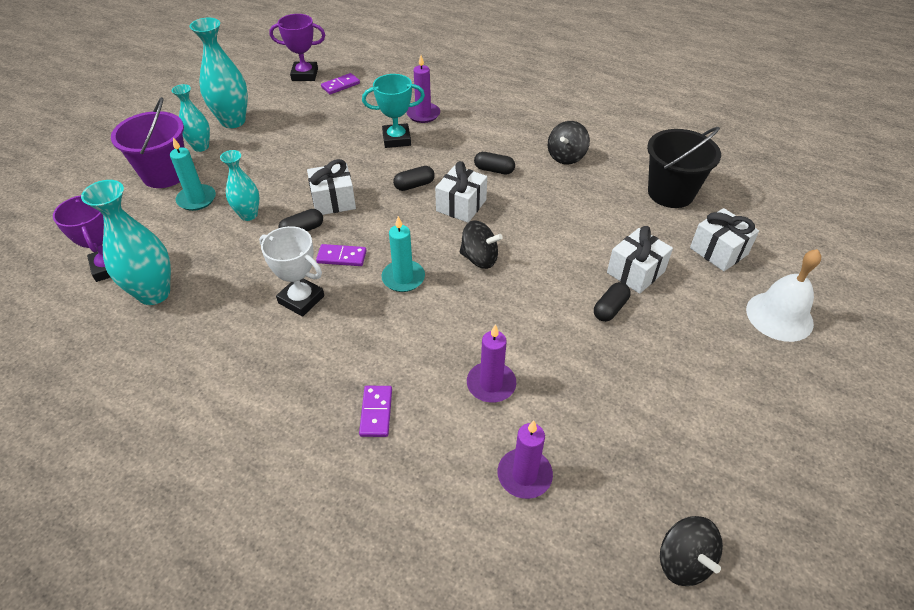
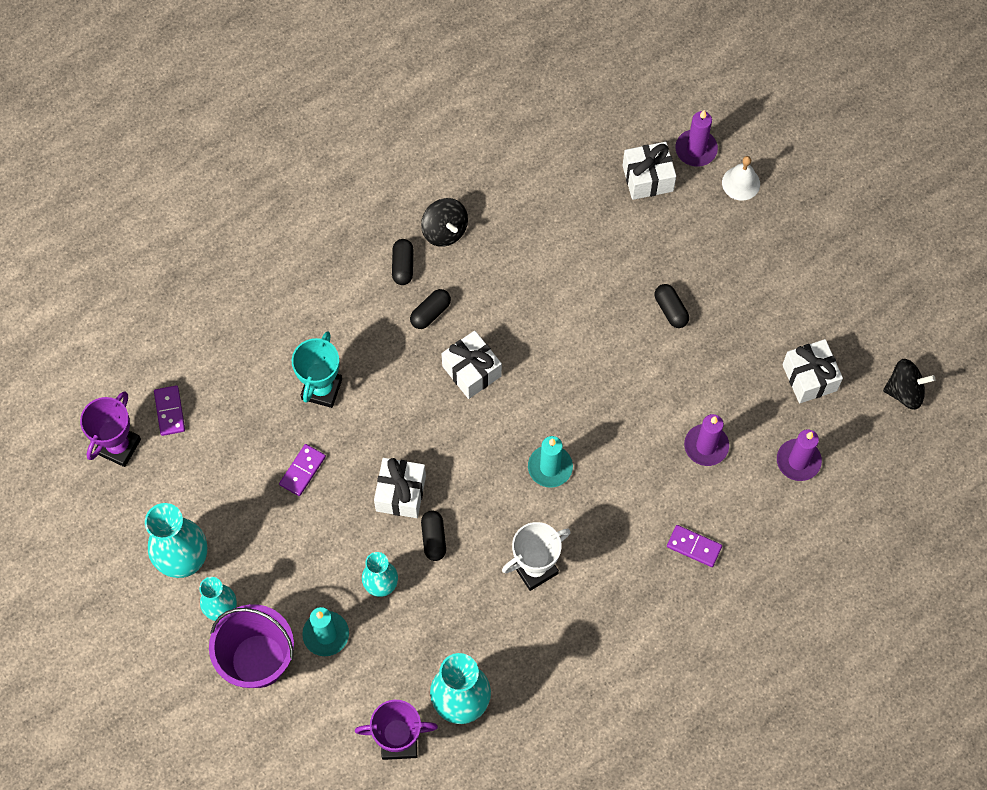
camera: 65 degrees left, 20 degrees up
(341, 257) = (493, 513): purple domino -> purple domino (302, 471)
(414, 185) = (415, 403): black capsule -> black capsule (403, 266)
(423, 114) = (287, 341): purple candle -> purple candle (696, 149)
(479, 258) = (557, 388): black spinning top -> none
(635, 272) = (639, 263): white gift -> white gift (809, 377)
(670, 193) = (551, 167): black bucket -> none
(779, 316) = (741, 183): white bell -> white bell, size x0.64

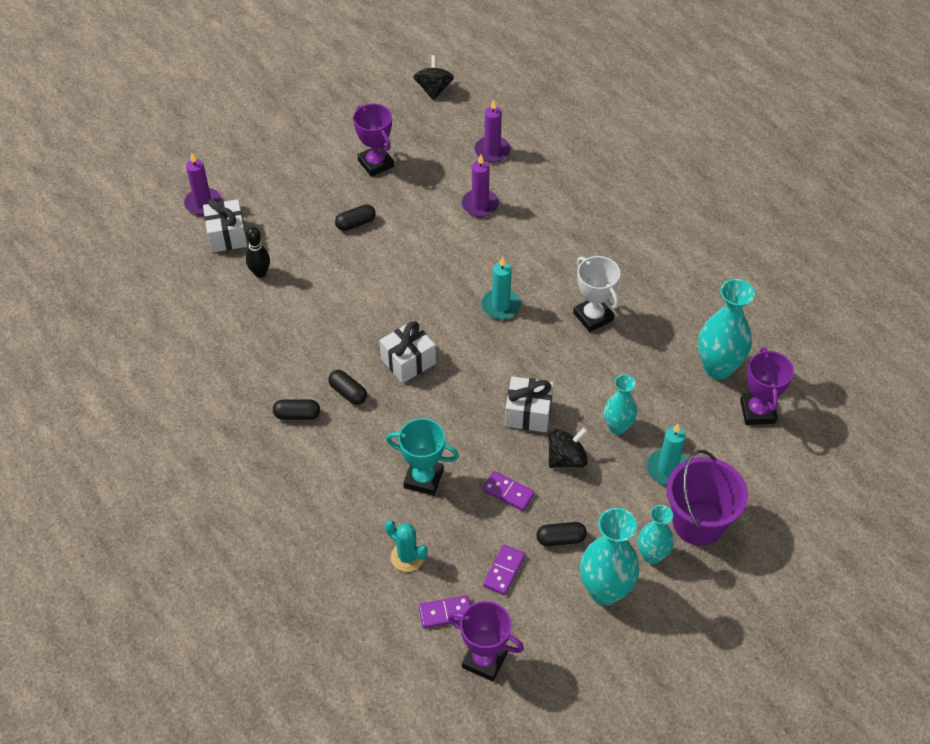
camera: 90 degrees left, 15 degrees down
(232, 376) = (407, 557): none -> turquoise cactus
(434, 538) = (570, 388): black capsule -> black capsule (561, 539)
(445, 231) = (263, 382): black spinning top -> black spinning top (566, 458)
(593, 216) = (260, 273): none -> black bowling pin
(694, 546) = (567, 214): purple domino -> purple domino (504, 571)
(741, 183) = (240, 176): white bell -> none
(769, 328) = (376, 163): none -> purple trophy
(809, 377) = (420, 141): white gift -> none

